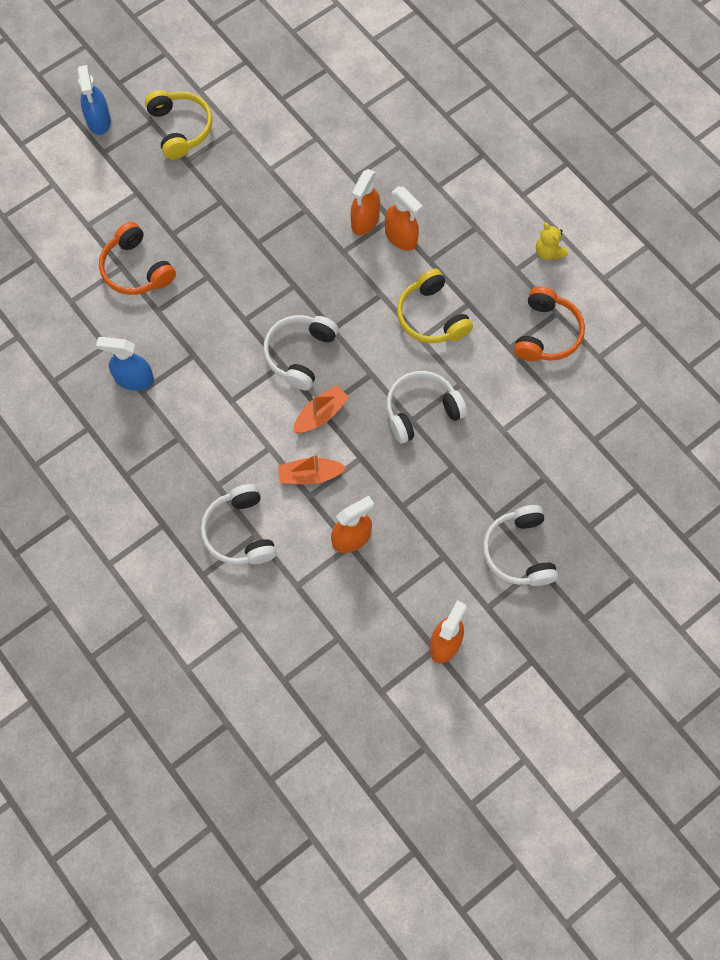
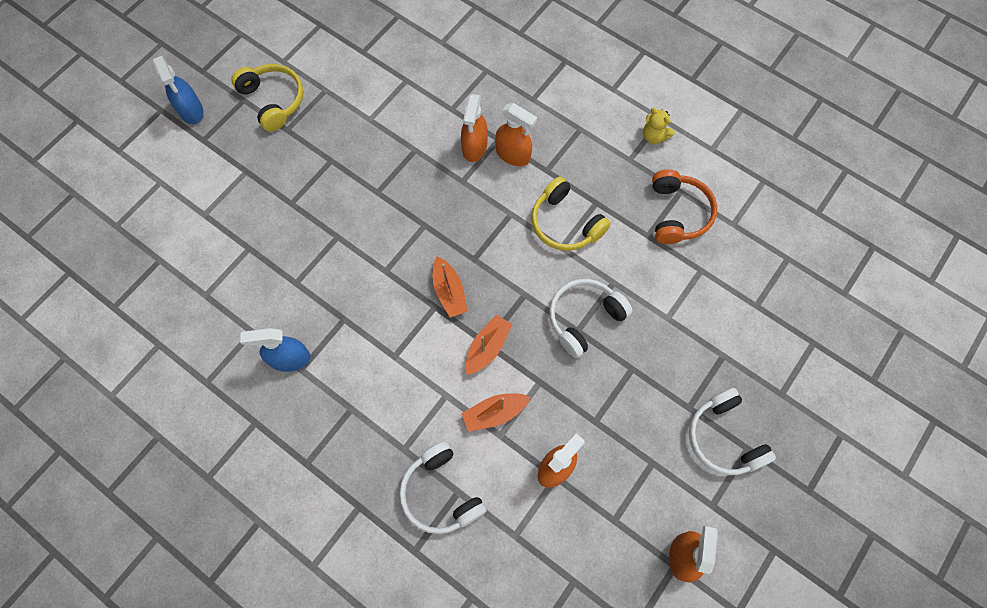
camera: 15 degrees left, 0 degrees up
(136, 269) = (264, 247): orange headphones -> none
(299, 354) = (449, 291): white headphones -> orange boat

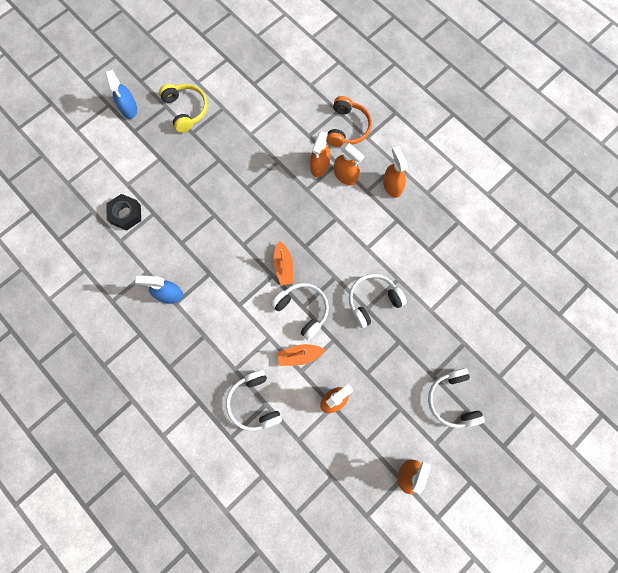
camera: 10 degrees right, 5 degrees up
(208, 256) = (126, 214): none -> black nut
(487, 348) = (303, 310): orange boat -> white headphones
(565, 223) = (372, 231): yellow headphones -> none
(580, 158) = (392, 186): none -> orange spray bottle
(654, 136) = (448, 178): yellow teddy bear -> none
(678, 213) = (453, 237): orange headphones -> orange headphones (347, 128)

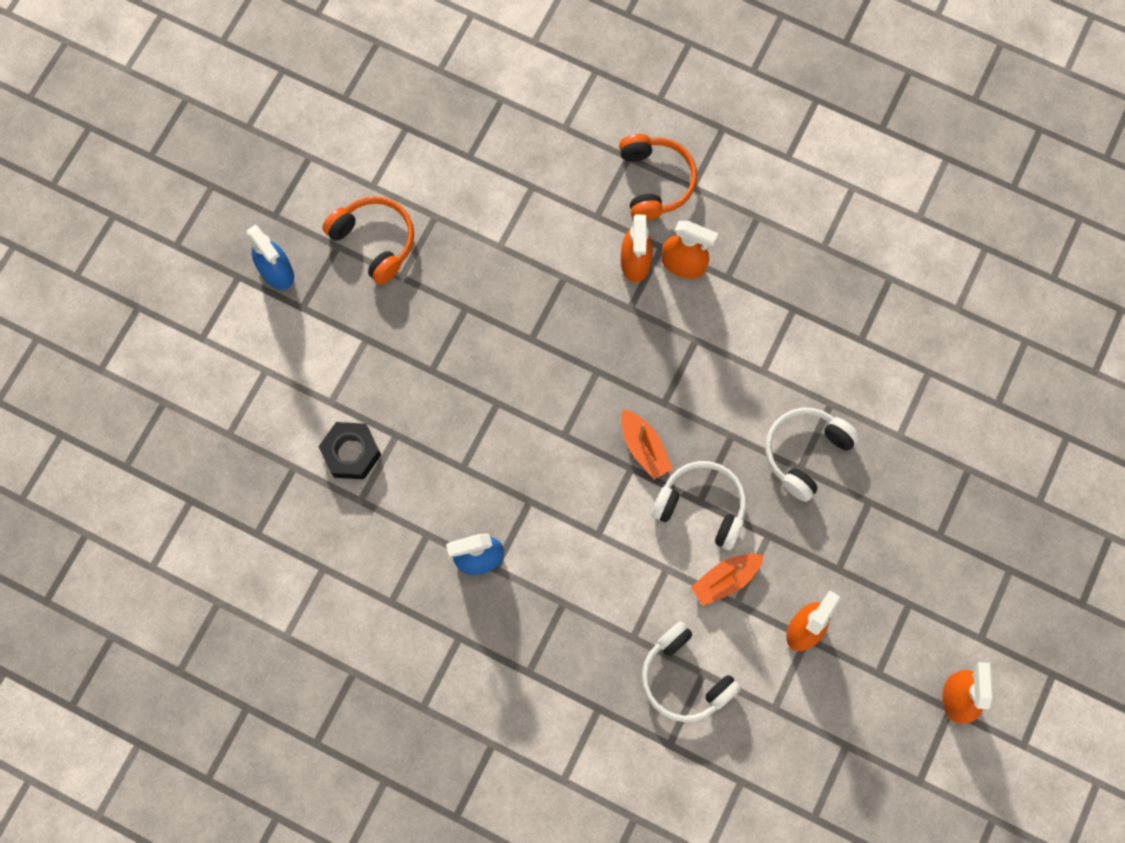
camera: 20 degrees left, 0 degrees up
(186, 110) = (375, 241): yellow headphones -> orange headphones
(392, 186) = (764, 255): orange spray bottle -> none
(452, 400) = (982, 562): white headphones -> none

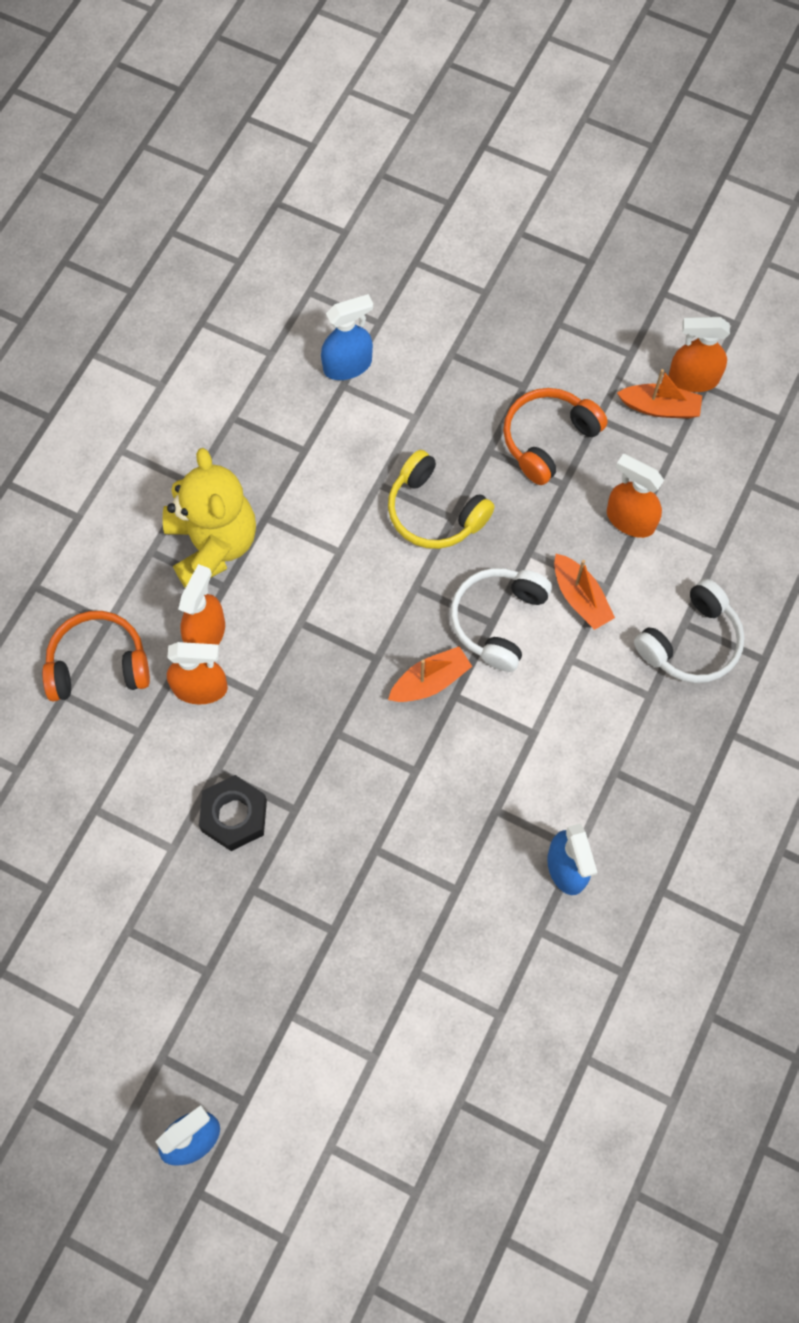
camera: 90 degrees left, 5 degrees down
(351, 453) = (439, 1028): black nut -> black nut (234, 816)
(375, 241) = (157, 1007): orange headphones -> orange headphones (548, 439)
(765, 266) = (212, 545): none -> yellow teddy bear
(805, 452) = (434, 512): white headphones -> yellow headphones
(924, 663) = (660, 407): none -> orange boat
(950, 376) = (348, 365): none -> blue spray bottle

